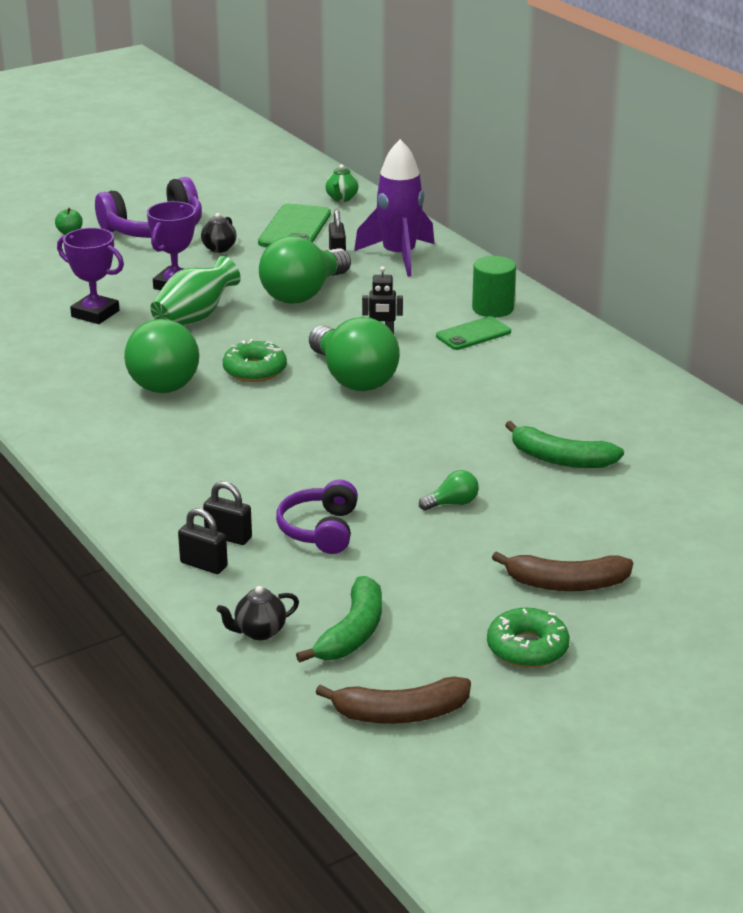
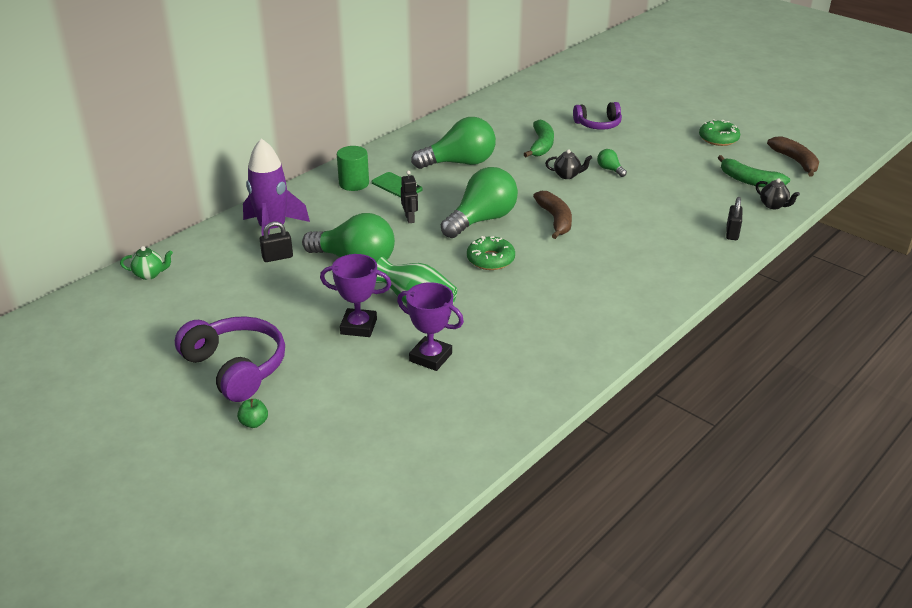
camera: 105 degrees left, 5 degrees up
(95, 314) = (430, 357): purple trophy -> purple trophy turned 75 degrees counterclockwise
(166, 379) = (524, 295): green light bulb -> green light bulb (460, 163)
(218, 249) = (275, 319): black teapot -> black teapot (567, 175)
(228, 537) = (698, 230): black padlock -> none
(295, 228) = (223, 287): green phone -> none
(320, 530) = (667, 203): purple headphones -> purple headphones (598, 124)
(352, 633) = (749, 181): green banana -> green banana turned 150 degrees counterclockwise
(566, 584) = (659, 134): brown banana -> brown banana (555, 220)

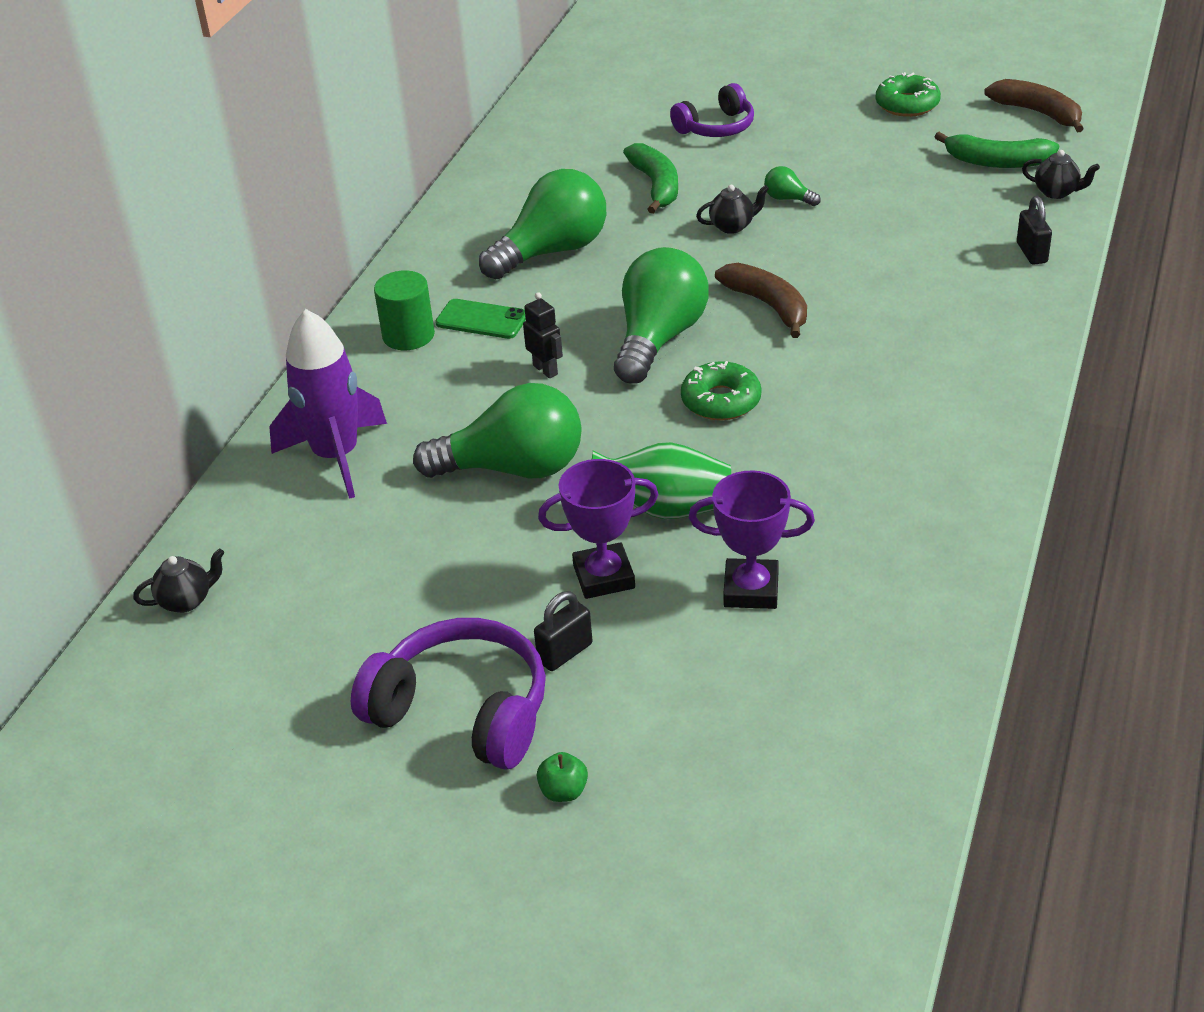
camera: 20 degrees left, 5 degrees up
(150, 274) = (186, 601): green teapot -> black teapot
(277, 257) = (382, 502): black padlock -> black padlock (565, 653)

